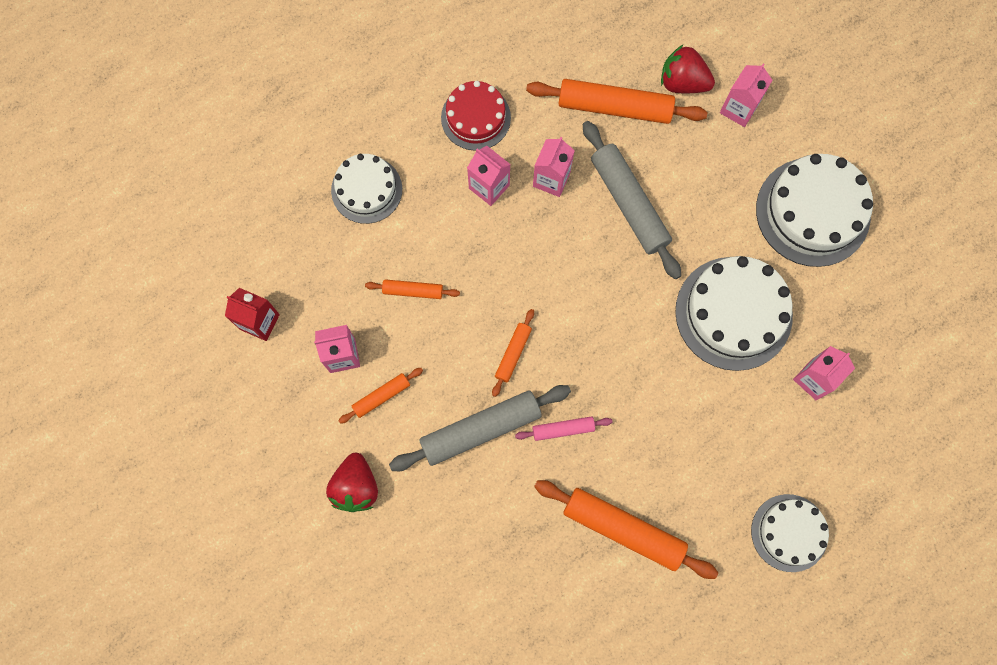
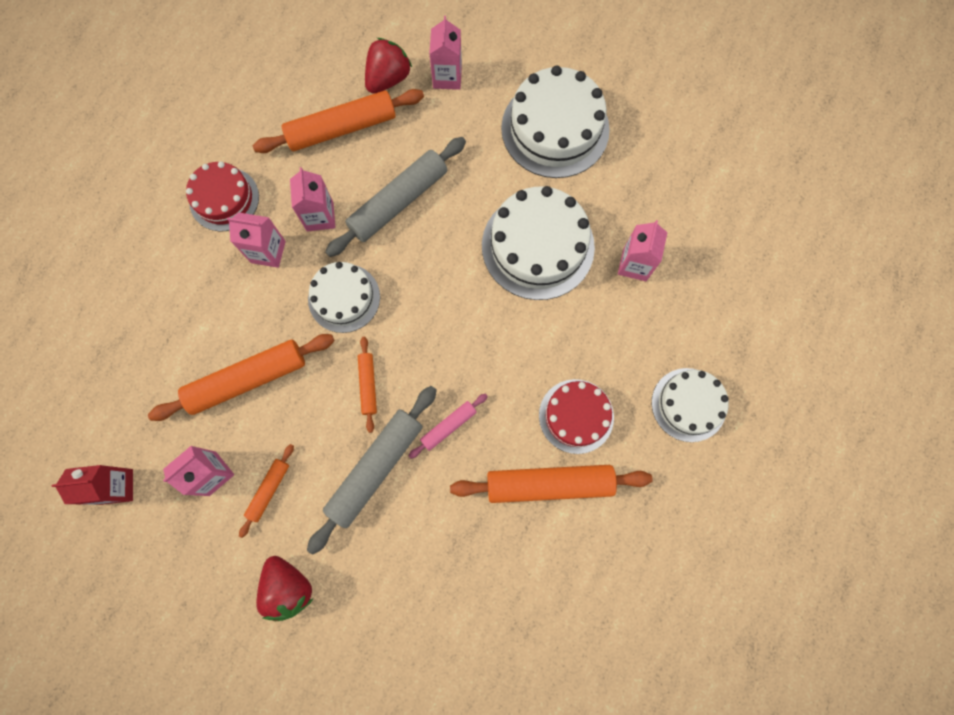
camera: 30 degrees left, 0 degrees up
(366, 189) = (157, 313): white cake -> white cake (344, 298)
(413, 291) = (247, 379): orange rolling pin -> orange rolling pin, size x1.98
(629, 203) = (398, 202): grey rolling pin -> grey rolling pin turned 75 degrees counterclockwise
(681, 484) = (576, 416): none -> red cake
(682, 82) = (388, 79): red strawberry -> red strawberry turned 135 degrees clockwise

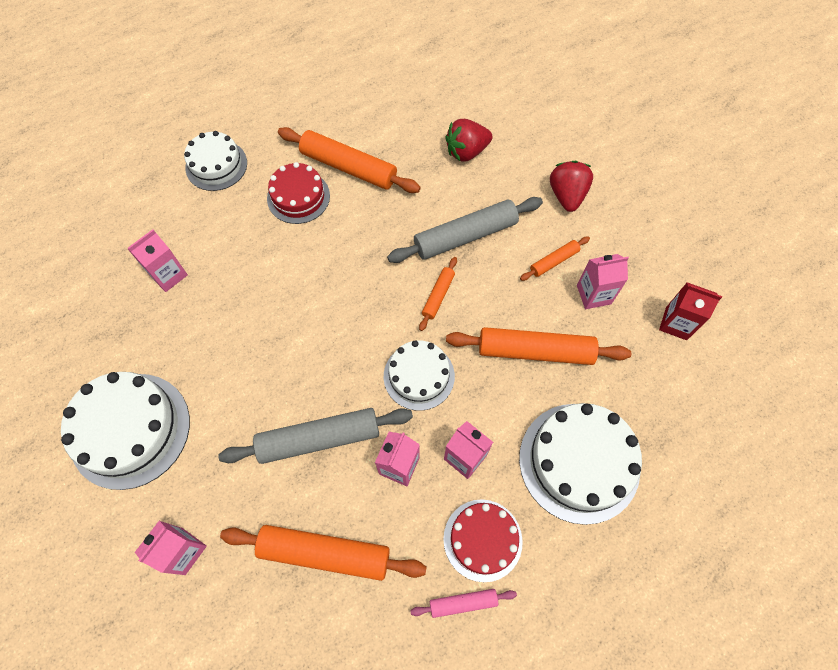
camera: 150 degrees left, 10 degrees down
(388, 79) = (242, 586): red strawberry -> red strawberry (466, 151)
(448, 426) = (394, 236): pink rolling pin -> pink rolling pin (463, 603)
(538, 246) = (230, 331): white cake -> white cake (579, 462)

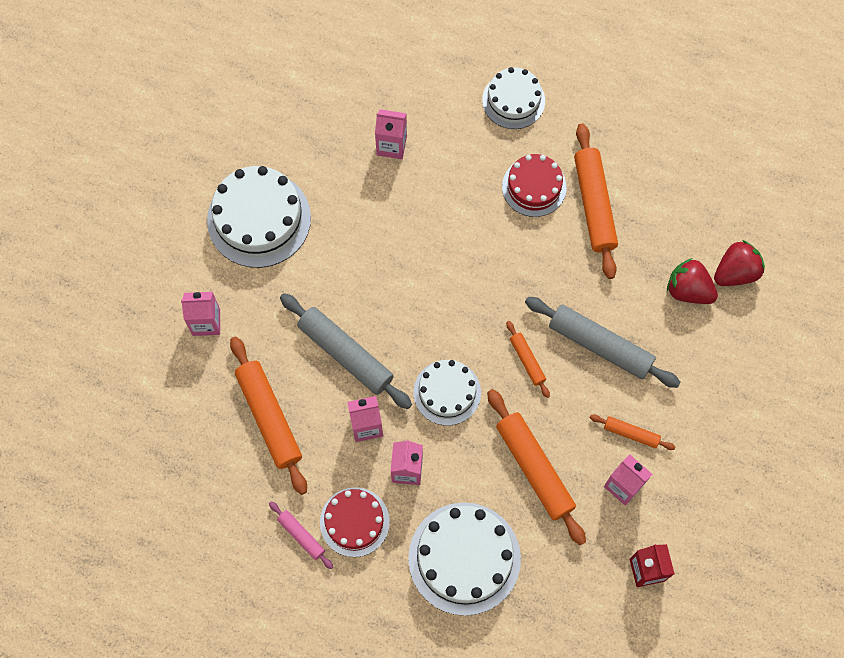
camera: 55 degrees right, 5 degrees up
(438, 296) = (527, 361): orange rolling pin -> orange rolling pin turned 75 degrees clockwise
(567, 195) = (709, 404): red strawberry -> red strawberry (735, 272)

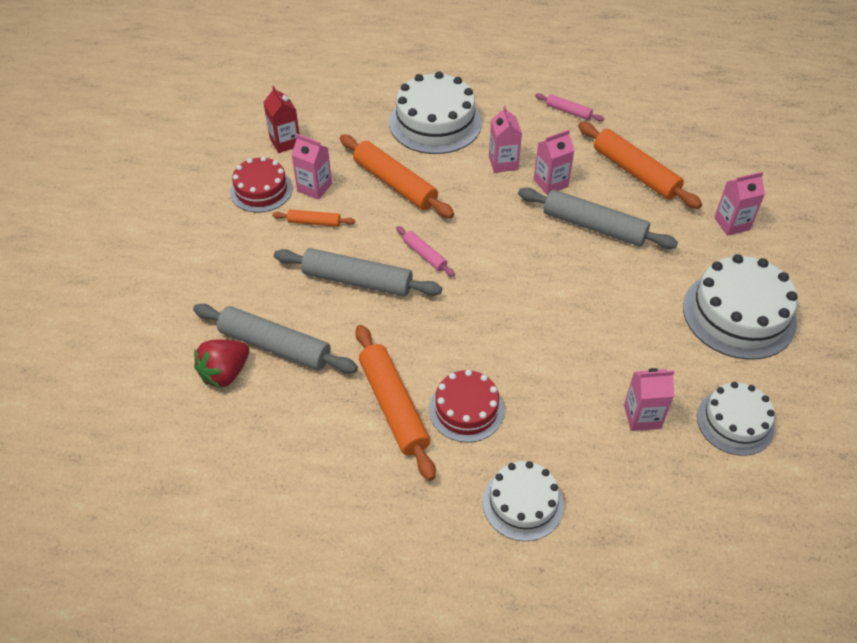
camera: 165 degrees right, 20 degrees down
(354, 522) = (531, 126): red cake -> red cake (261, 190)
(447, 392) = (490, 218): white cake -> white cake (735, 422)
(527, 361) = (424, 255): orange rolling pin -> pink rolling pin
(688, 290) = (275, 346): red strawberry -> grey rolling pin

